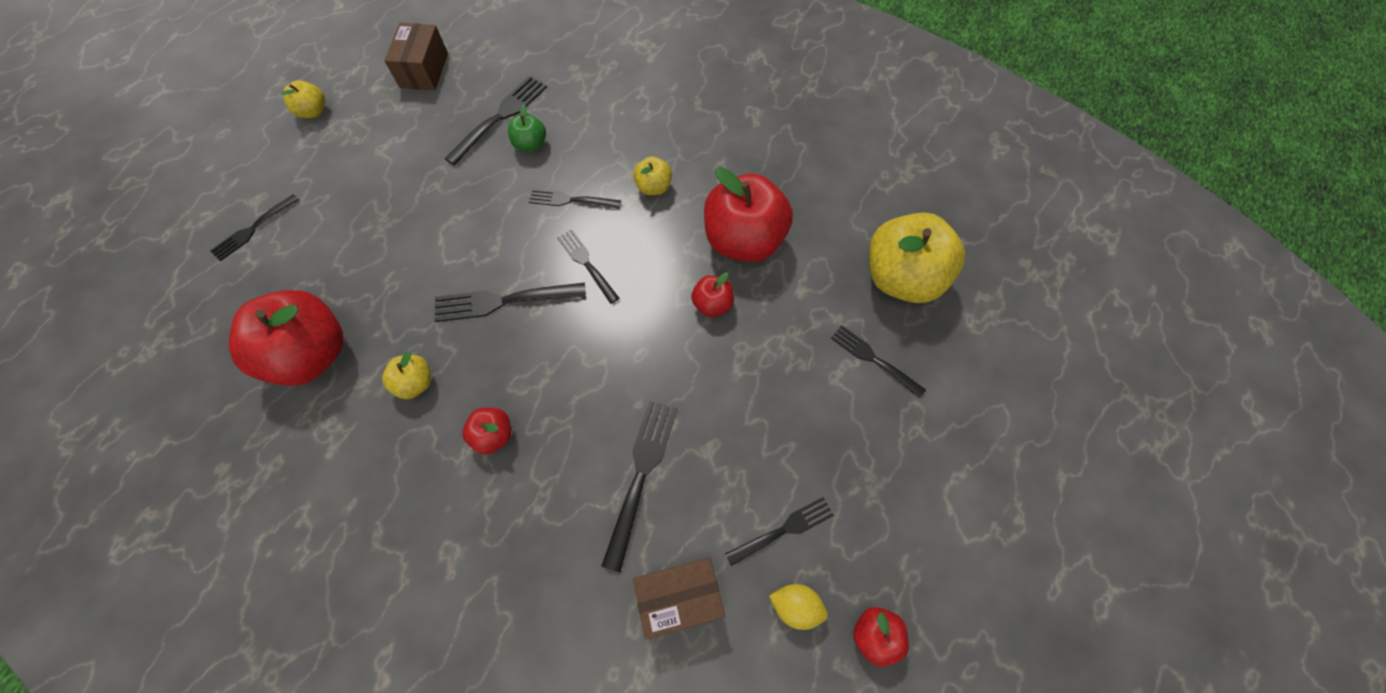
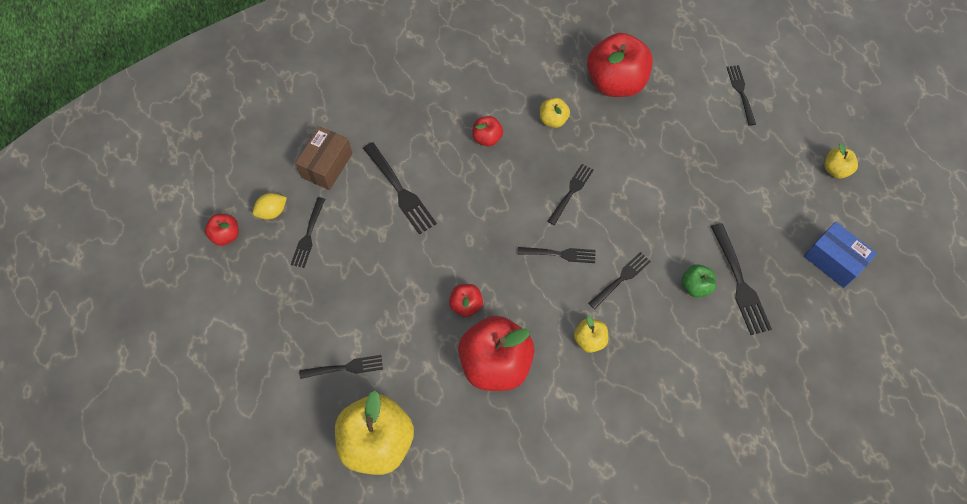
camera: 130 degrees right, 0 degrees up
(424, 70) = (833, 261): brown box -> blue box
(505, 301) = (571, 192): black fork -> black fork, size x0.66

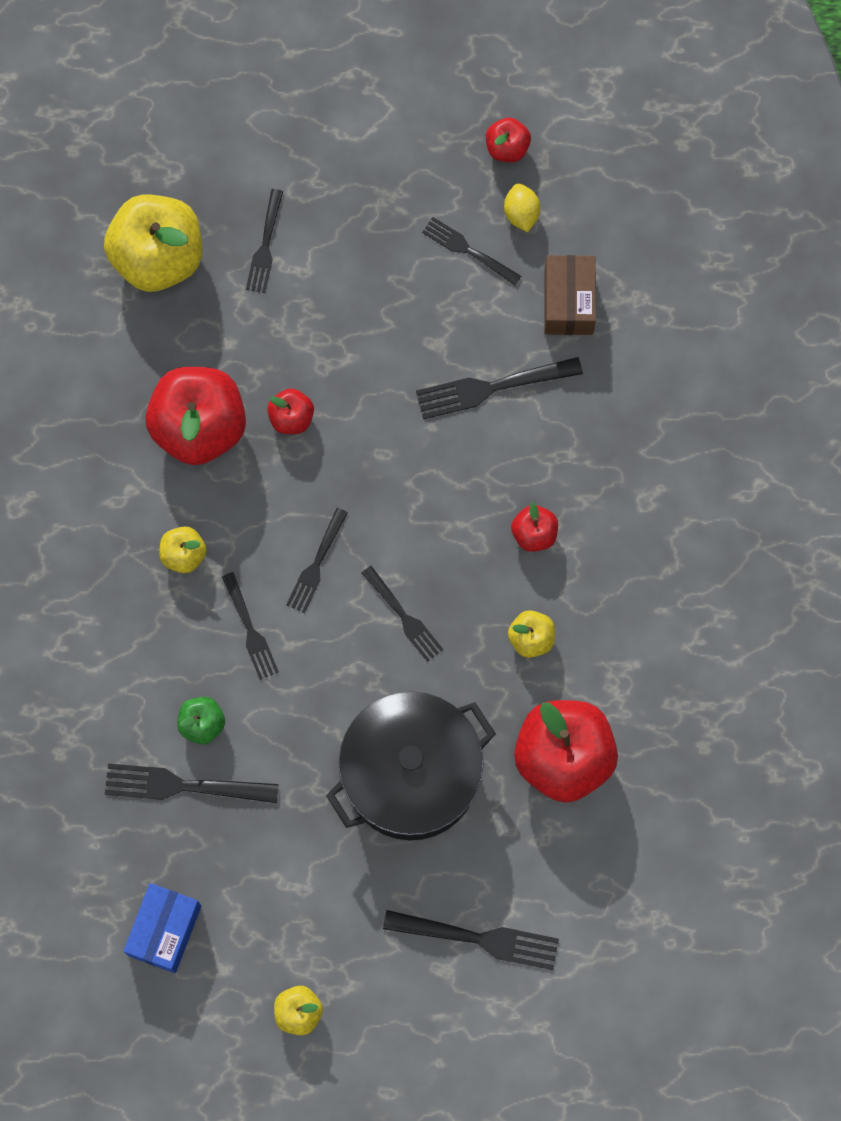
camera: 110 degrees right, 10 degrees up
(327, 165) = (568, 302): brown box -> brown box turned 45 degrees clockwise
(666, 156) = (411, 774): none -> black pot
(741, 93) = (477, 939): black fork -> black fork, size x1.51
(833, 261) = (165, 930): blue box -> blue box turned 45 degrees counterclockwise

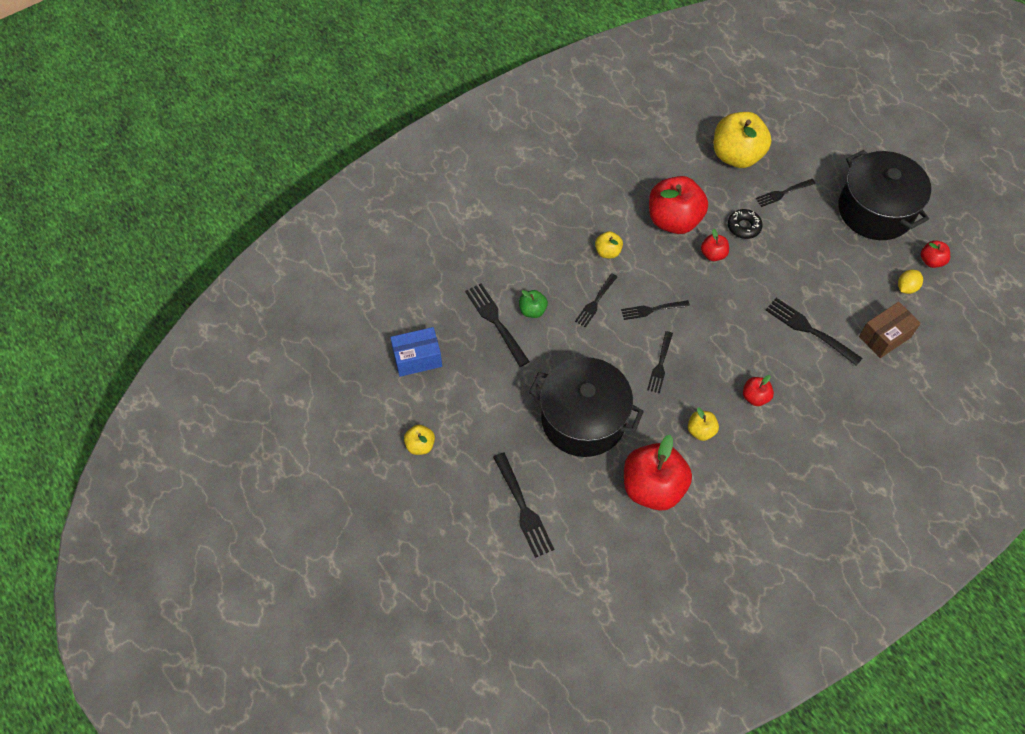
camera: 55 degrees right, 15 degrees down
(279, 342) = (744, 227): none -> black donut
(382, 150) = (875, 211): none -> black pot
(469, 250) = (865, 277): black fork -> none

